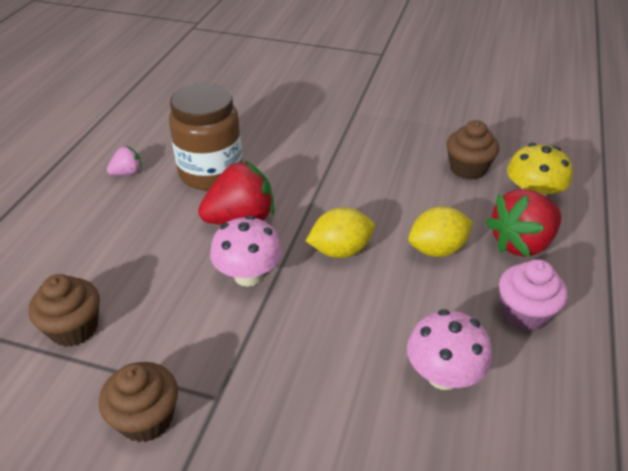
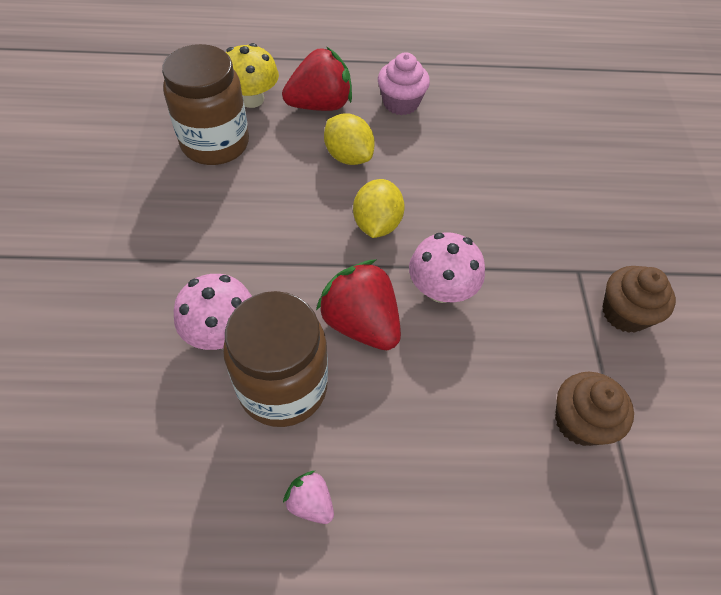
camera: 110 degrees left, 15 degrees up
(340, 250) = (377, 224): yellow lemon -> yellow lemon turned 45 degrees clockwise
(443, 375) = (482, 142): pink mushroom -> pink mushroom (221, 332)
(468, 169) = (215, 143): brown cupcake -> brown jar
(521, 243) = (320, 105): red strawberry -> red strawberry turned 60 degrees counterclockwise

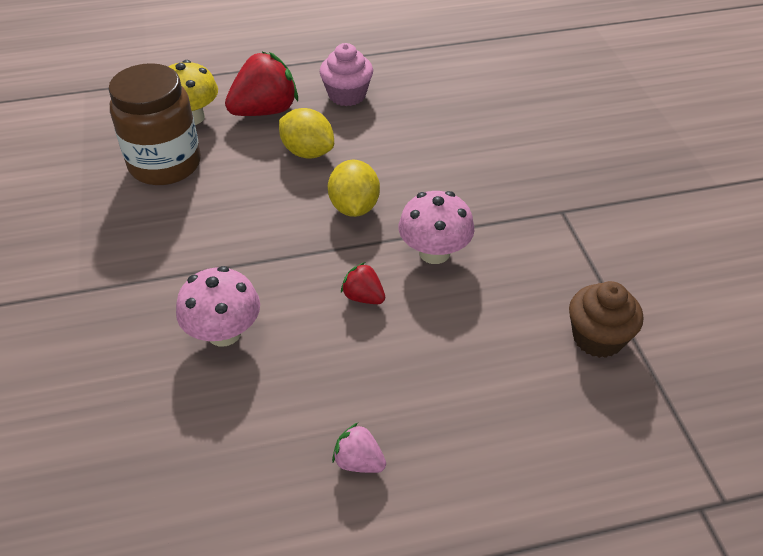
camera: 10 degrees left, 10 degrees down
(283, 387) = (301, 368): brown jar -> none
(361, 323) = (363, 297): red strawberry -> red strawberry, size x0.50
(624, 313) = (615, 239): brown cupcake -> none

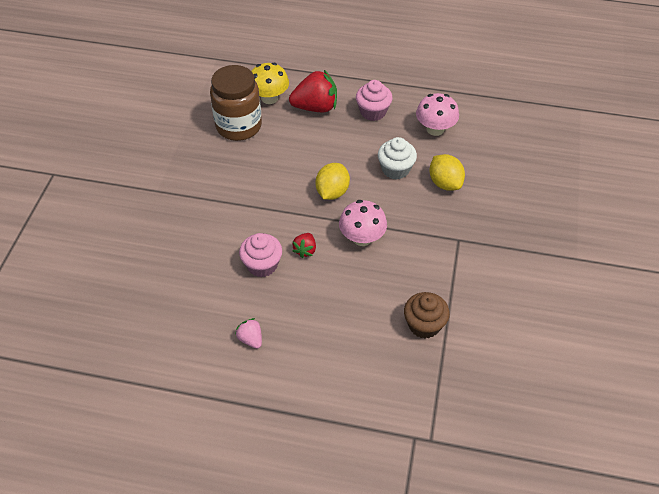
camera: 25 degrees right, 5 degrees up
(224, 333) = (219, 243): pink mushroom -> pink mushroom (435, 129)
(307, 152) = (325, 145): yellow lemon -> yellow lemon (445, 183)
(311, 341) = (262, 265): none -> pink cupcake
(363, 297) = (305, 250): red strawberry -> red strawberry turned 135 degrees counterclockwise
(422, 153) = (395, 169): none -> white cupcake

